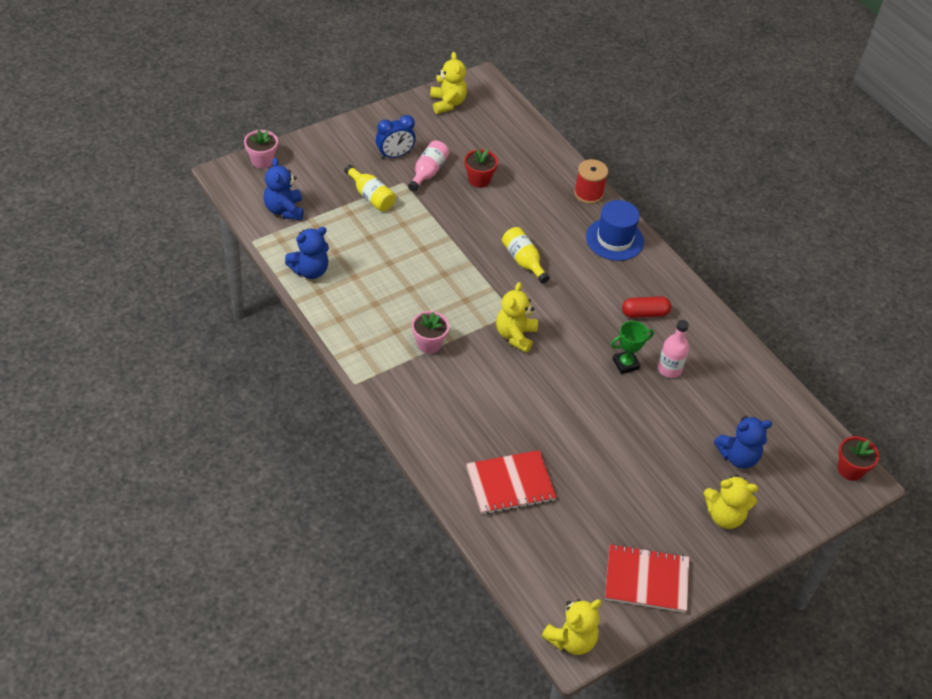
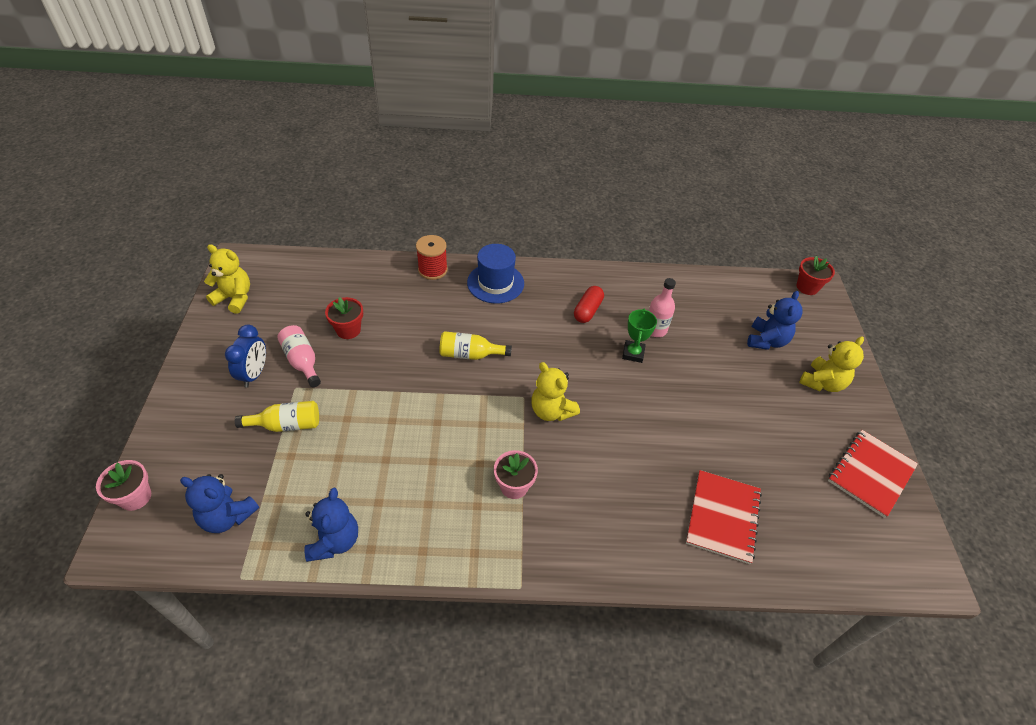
camera: 55 degrees left, 0 degrees up
(571, 640) = (922, 572): yellow teddy bear -> none

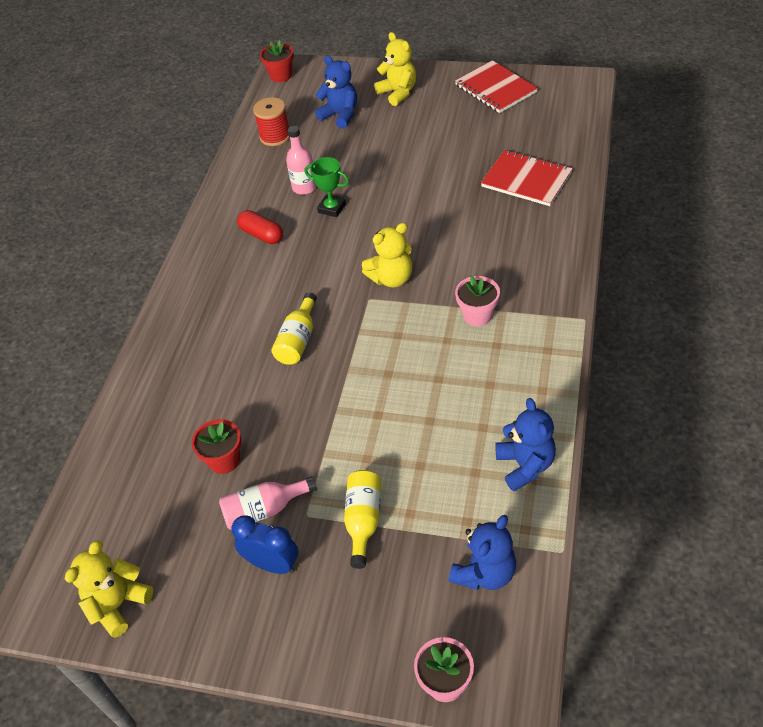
camera: 70 degrees left, 0 degrees up
(334, 541) = (525, 465): blue teddy bear -> blue teddy bear turned 60 degrees clockwise
(432, 270) = (145, 370): red spool -> red spool (275, 136)
(495, 283) = (191, 310): blue hat -> none

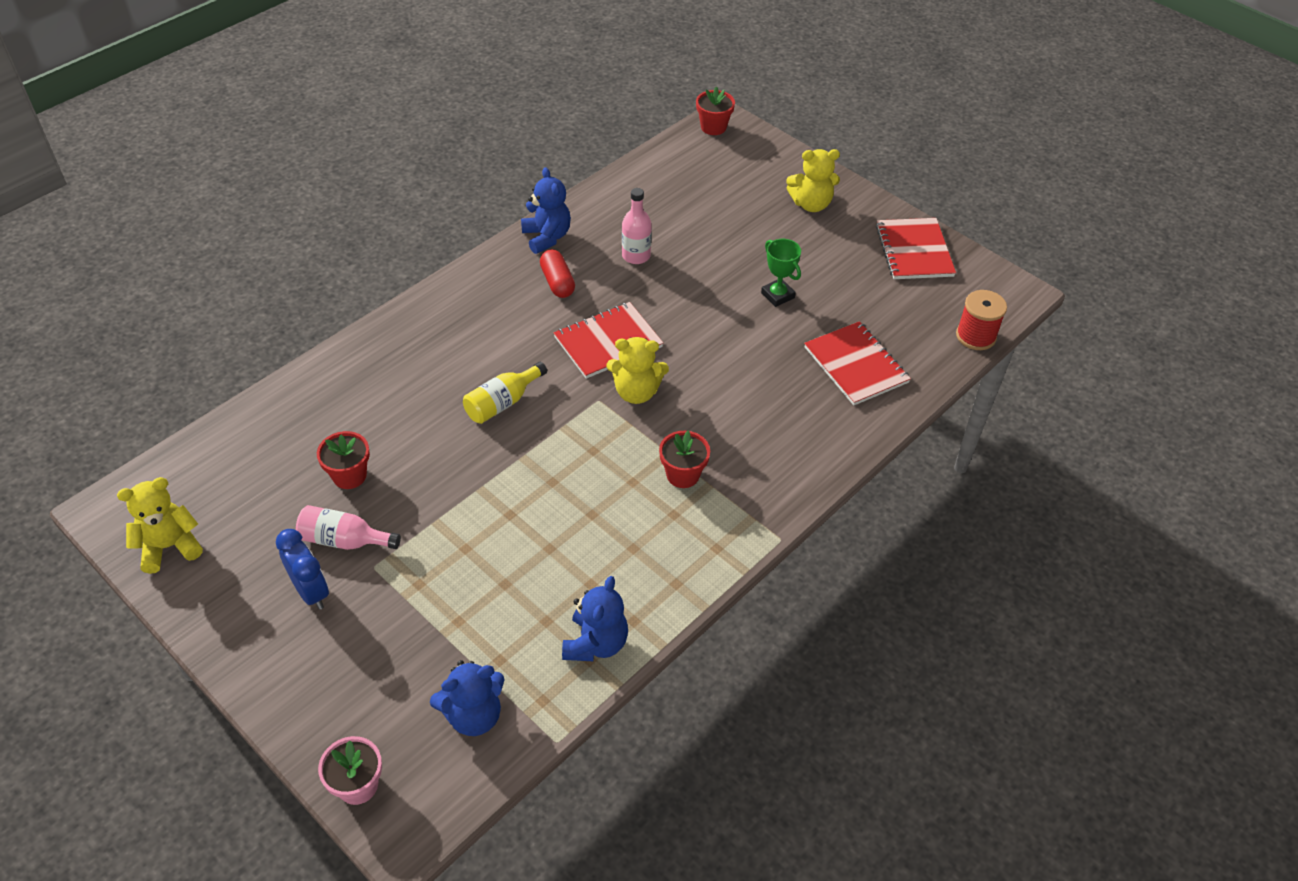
camera: 25 degrees right, 0 degrees up
(275, 136) = (654, 188): red spool -> red spool (975, 336)
(332, 208) = (643, 291): green trophy -> green trophy (777, 295)
(339, 256) = (608, 342): none -> red notebook
(340, 115) = (734, 199): blue teddy bear -> blue teddy bear (547, 237)
(363, 520) = (415, 602): yellow bottle -> none
(398, 93) = (811, 204): yellow teddy bear -> yellow teddy bear turned 90 degrees clockwise
(477, 315) = (683, 475): pink flower pot -> red flower pot

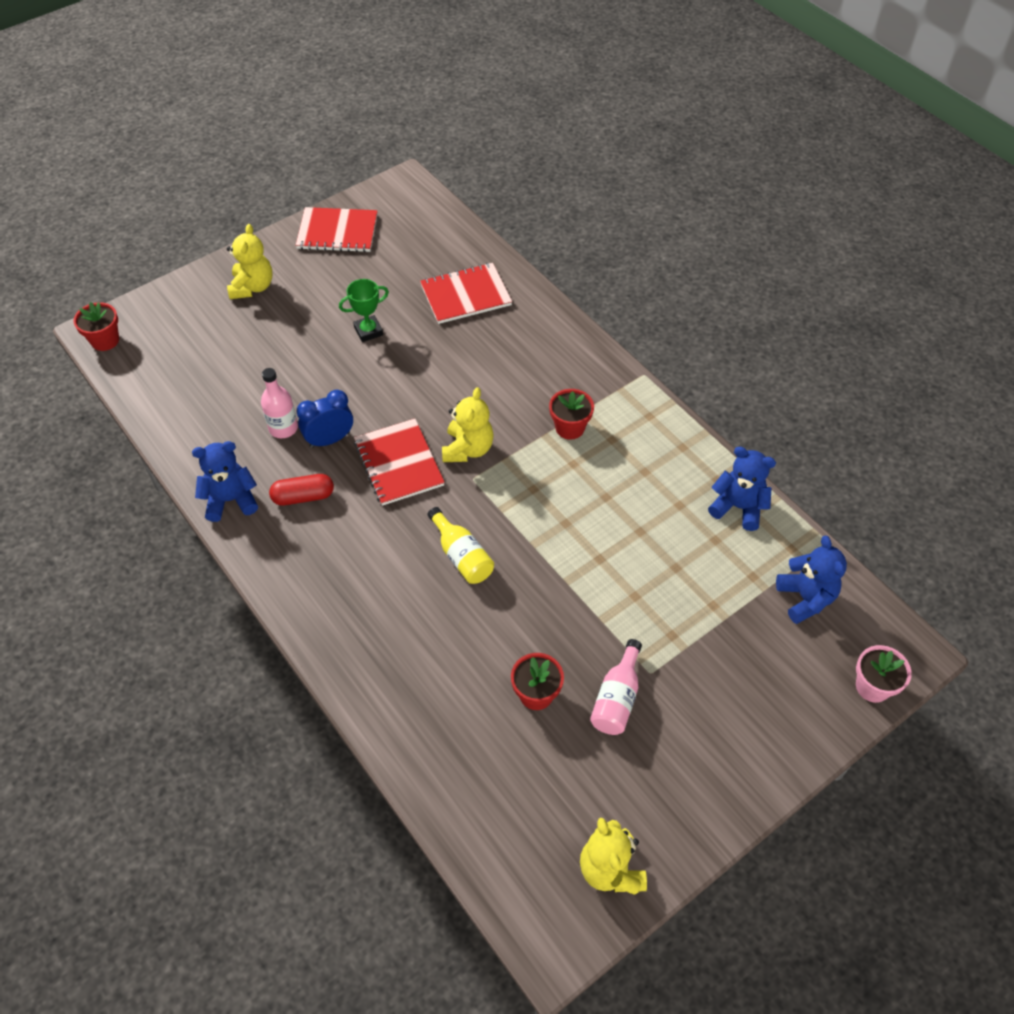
camera: 80 degrees left, 5 degrees up
(311, 591) = (675, 727): blue clock -> blue clock (329, 440)
(975, 336) = (449, 217): red spool -> none

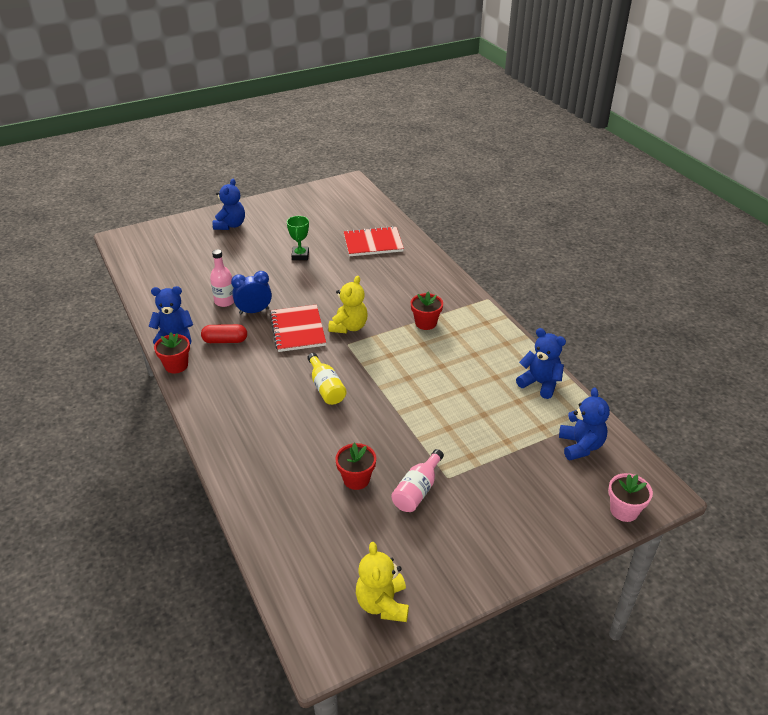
camera: 10 degrees right, 15 degrees down
(105, 340) = (124, 243): red flower pot -> red flower pot (176, 365)
(252, 287) = (230, 225): yellow teddy bear -> blue teddy bear
(337, 232) = (296, 202): red notebook -> none
(368, 331) = (300, 255): green trophy -> green trophy turned 75 degrees counterclockwise

